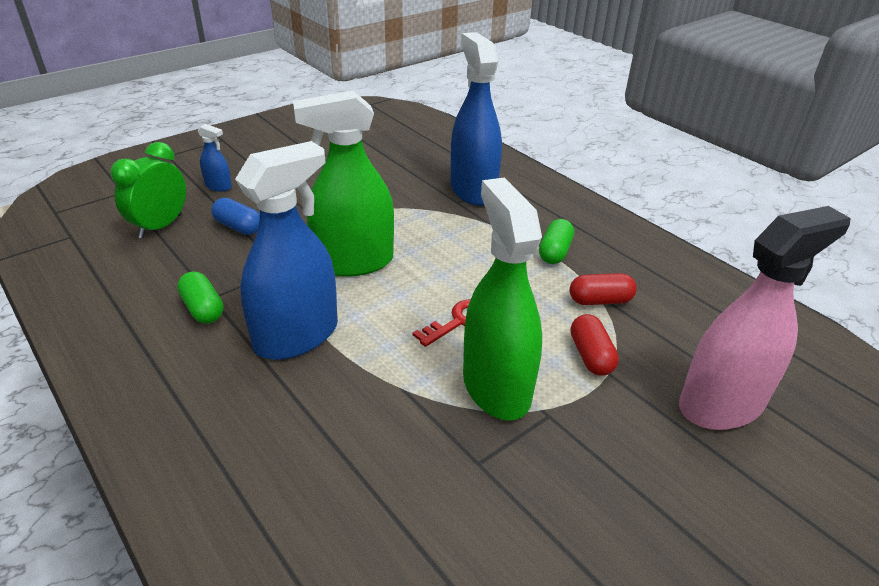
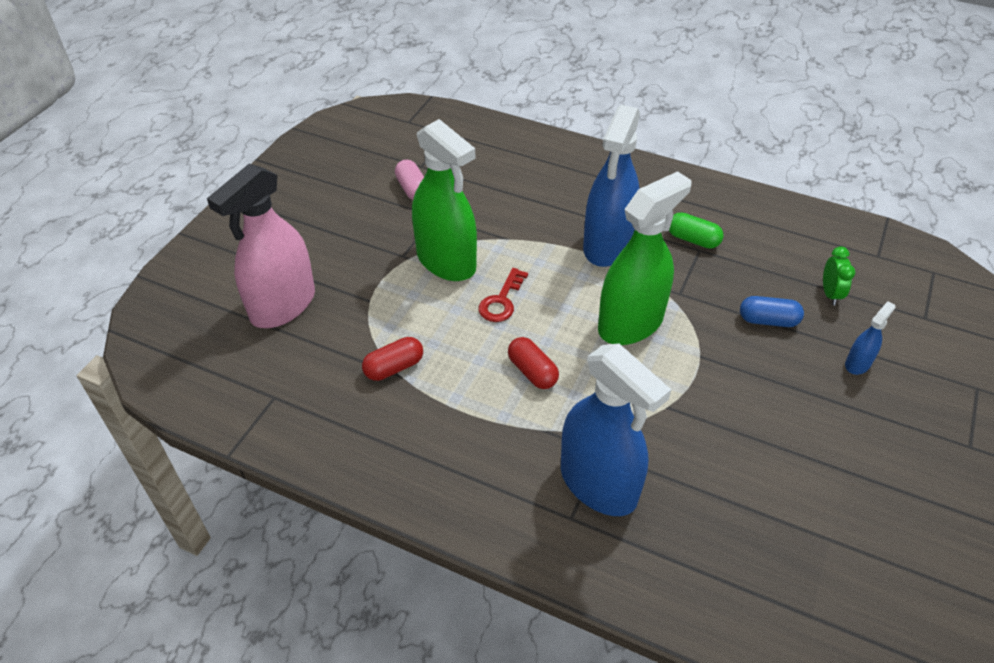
camera: 155 degrees right, 10 degrees up
(160, 226) = (830, 294): green clock -> green clock, size x0.61
(218, 186) = (857, 364): blue spray bottle -> blue spray bottle turned 135 degrees clockwise
(488, 530) = (412, 189): none -> pink capsule
(555, 252) = (457, 414): green capsule -> none
(591, 356) = (387, 309): red capsule -> red capsule (532, 372)

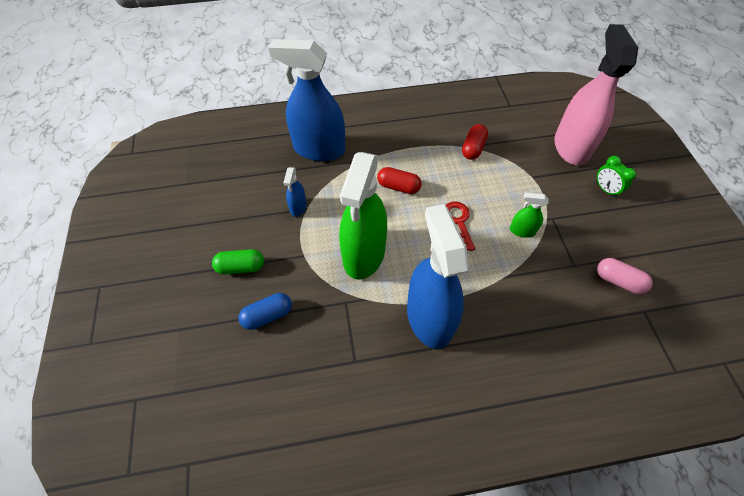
camera: 145 degrees right, 10 degrees up
(446, 261) = (522, 231): green spray bottle -> green spray bottle, size x0.43
(693, 239) = (366, 371): green capsule -> green capsule (241, 267)
(830, 294) = (225, 377): green clock -> green clock (605, 189)
(857, 364) = (188, 313): blue spray bottle -> blue spray bottle (298, 207)

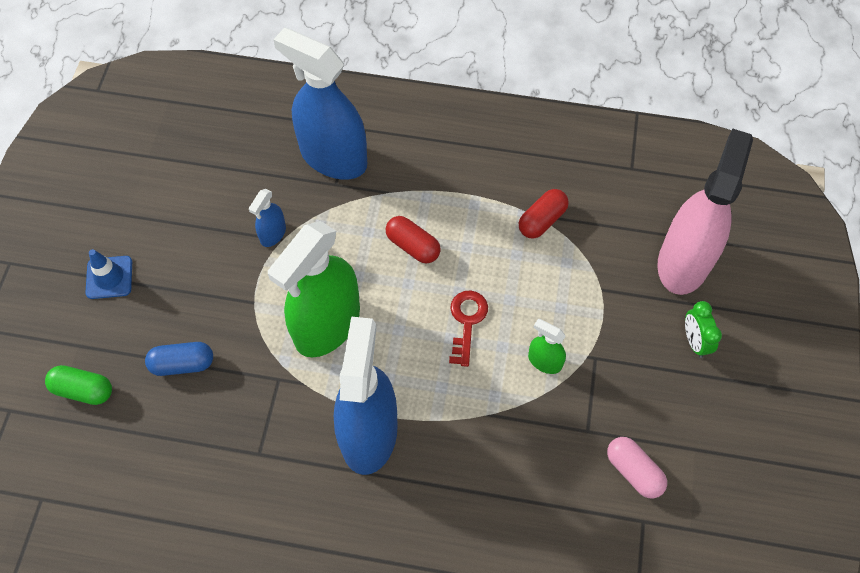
camera: 20 degrees right, 5 degrees up
(185, 272) = (109, 277): none -> blue traffic cone
(241, 267) = (174, 292): green capsule -> green capsule (83, 390)

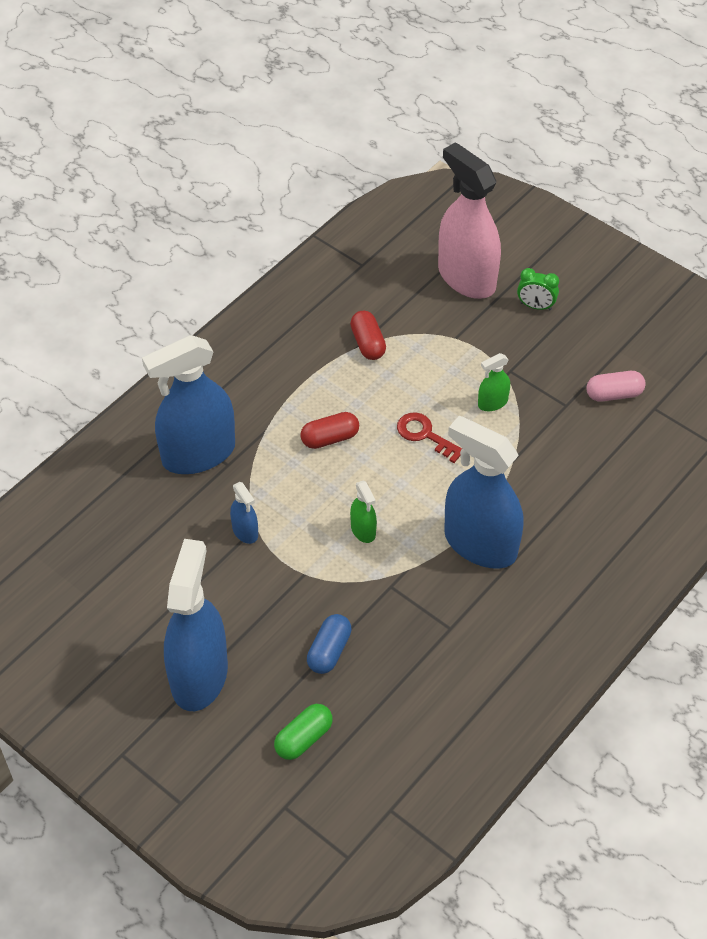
camera: 60 degrees left, 10 degrees down
(109, 277) = (199, 675): blue traffic cone -> blue spray bottle
(327, 325) = (363, 530): green spray bottle -> green spray bottle, size x0.43

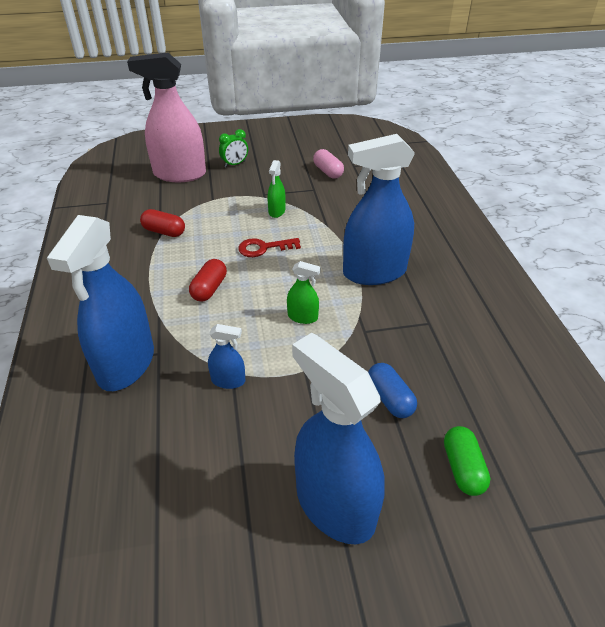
camera: 50 degrees left, 10 degrees down
(614, 394) = (328, 172): pink capsule -> pink capsule turned 60 degrees counterclockwise

